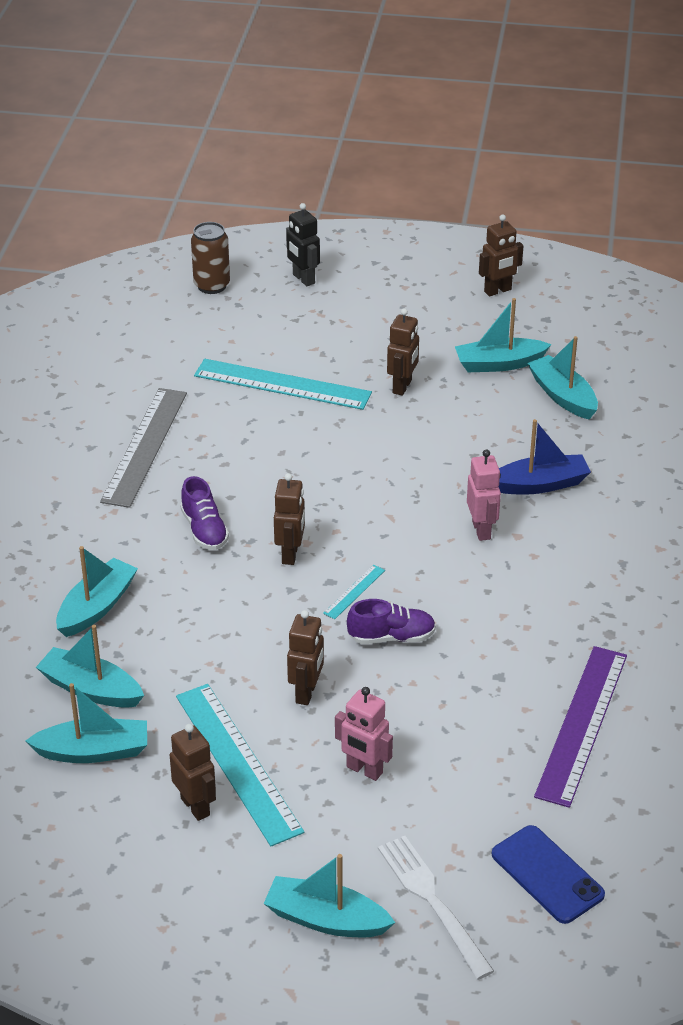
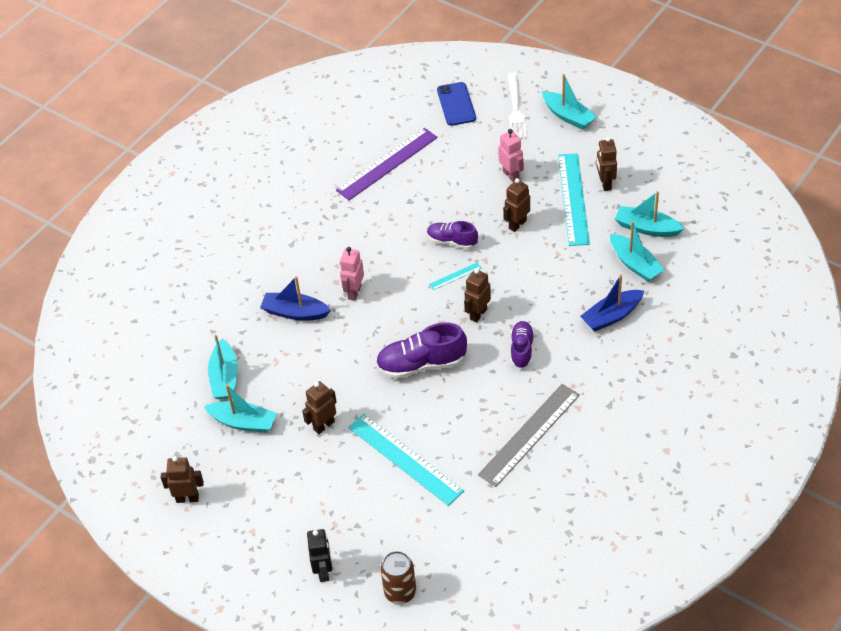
camera: 150 degrees left, 10 degrees up
(96, 607) = (612, 316): turquoise boat -> blue boat
(328, 477) = (421, 364): none -> purple shoe

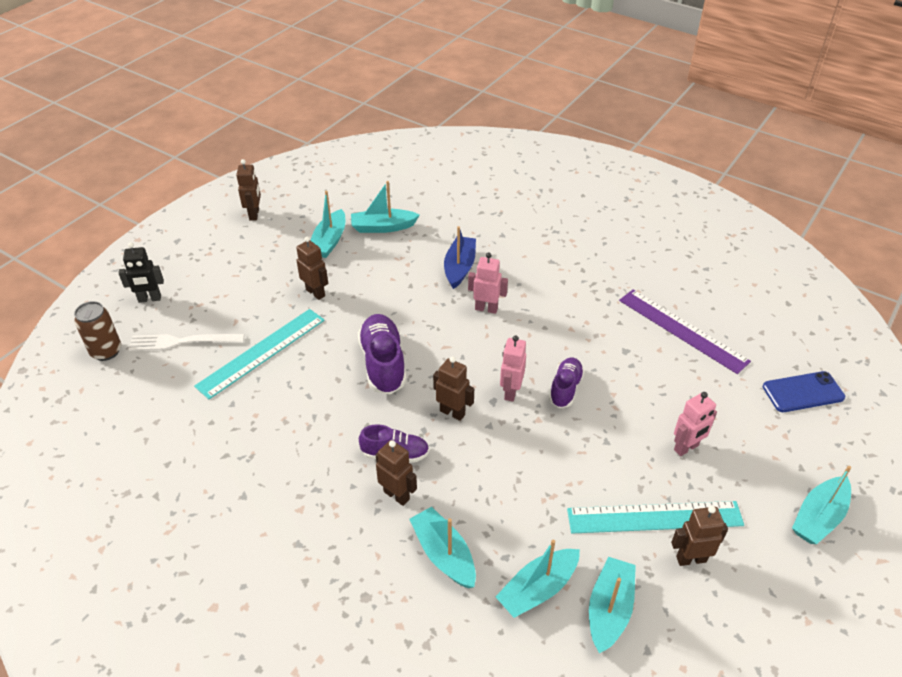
camera: 85 degrees right, 5 degrees down
(455, 276) = (510, 392): turquoise ruler -> pink robot
(515, 109) = (813, 455): white fork -> white fork (182, 341)
(517, 224) = (599, 453): brown robot -> brown robot (397, 495)
(529, 434) = (270, 459): grey ruler -> none
(612, 316) = (444, 554): blue boat -> turquoise boat

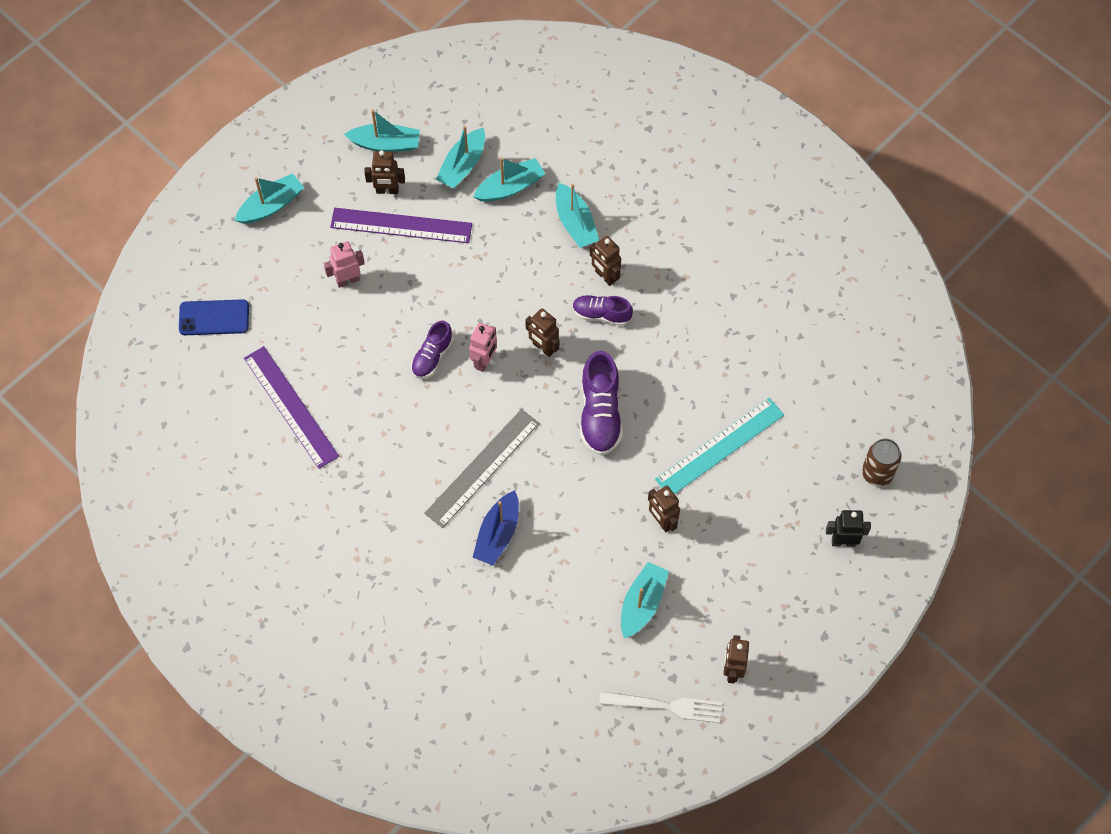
camera: 170 degrees left, 20 degrees up
(182, 341) = (801, 474): white fork -> white fork (666, 706)
(383, 227) = (575, 618): turquoise boat -> turquoise boat (385, 144)
(486, 309) = (482, 468): pink robot -> grey ruler
(654, 517) = (401, 226): turquoise ruler -> purple ruler

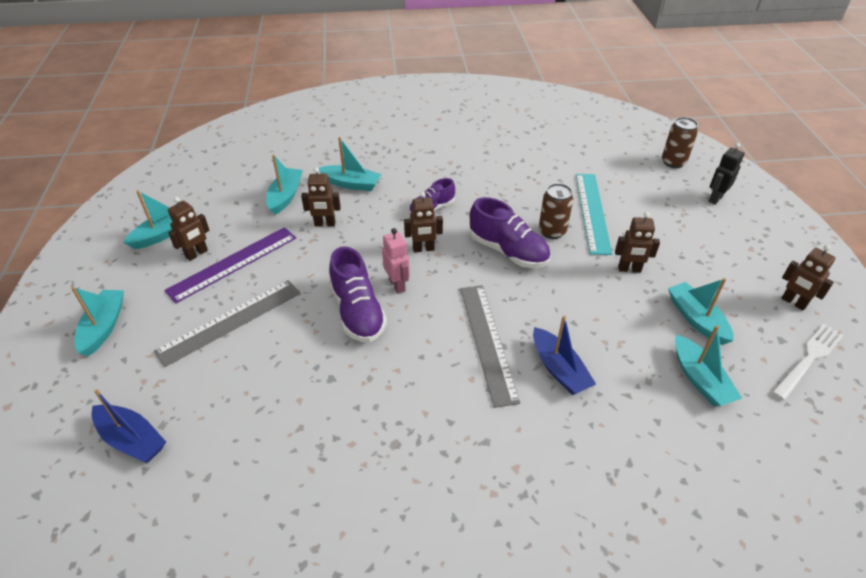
camera: 50 degrees left, 20 degrees down
(214, 318) = (132, 439): blue phone -> blue boat
(290, 407) = (287, 439): purple ruler -> none
(347, 280) = (230, 321): pink robot -> grey ruler
(432, 356) = (357, 312): purple shoe -> purple shoe, size x1.61
(462, 165) = (237, 207): turquoise boat -> turquoise boat (700, 379)
(605, 276) = (406, 192): brown robot -> brown robot (325, 224)
(659, 431) = (552, 231): none -> brown can

